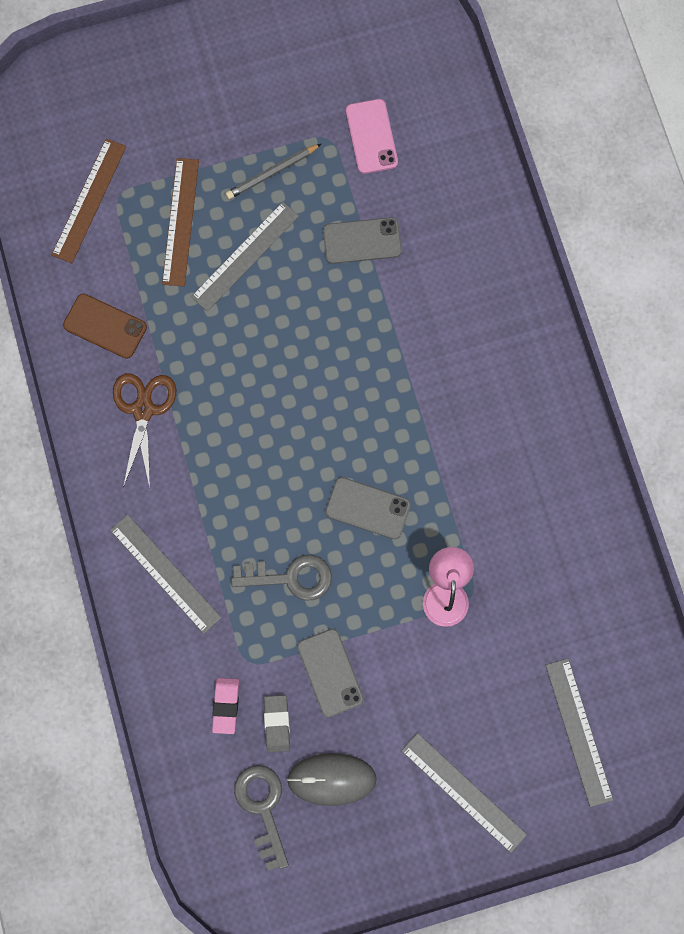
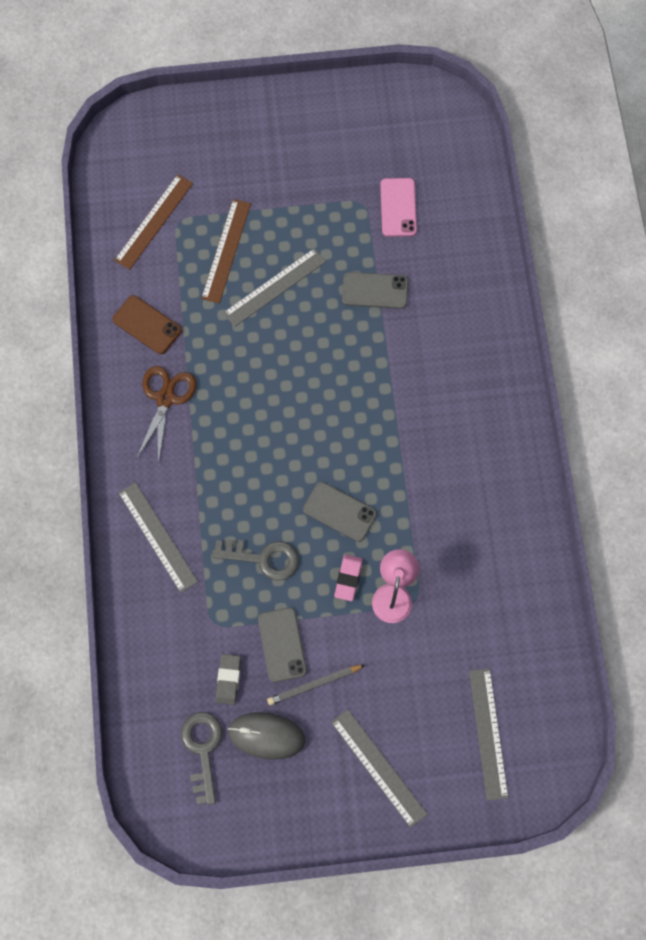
camera: 10 degrees right, 5 degrees down
(226, 705) = (188, 657): pink eraser -> pink eraser (348, 578)
(272, 173) = (309, 223): grey pencil -> grey pencil (314, 685)

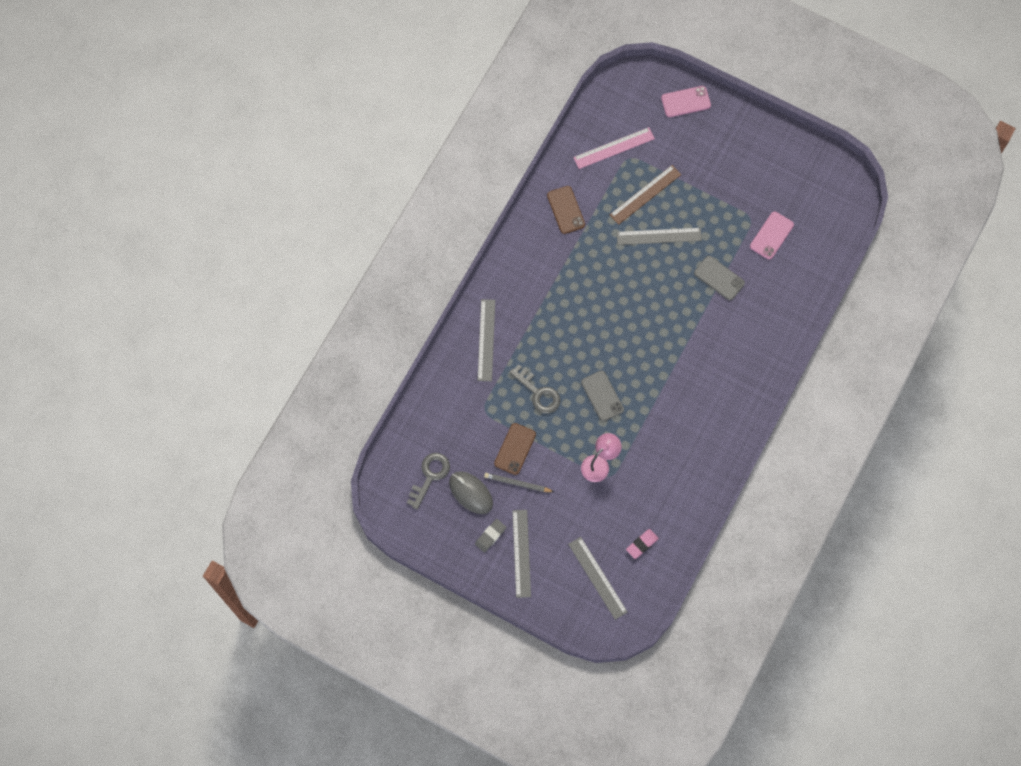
camera: 35 degrees right, 0 degrees up
(154, 221) = (614, 148): brown ruler -> pink ruler
(165, 398) = (546, 261): brown scissors -> none
(199, 122) = (686, 102): none -> pink phone
(228, 680) = (471, 448): grey eraser -> grey eraser (490, 536)
(282, 644) = (515, 449): grey phone -> brown phone
(348, 578) = (579, 437): pink eraser -> pink eraser (642, 544)
(488, 733) = (597, 578): grey ruler -> grey ruler turned 60 degrees counterclockwise

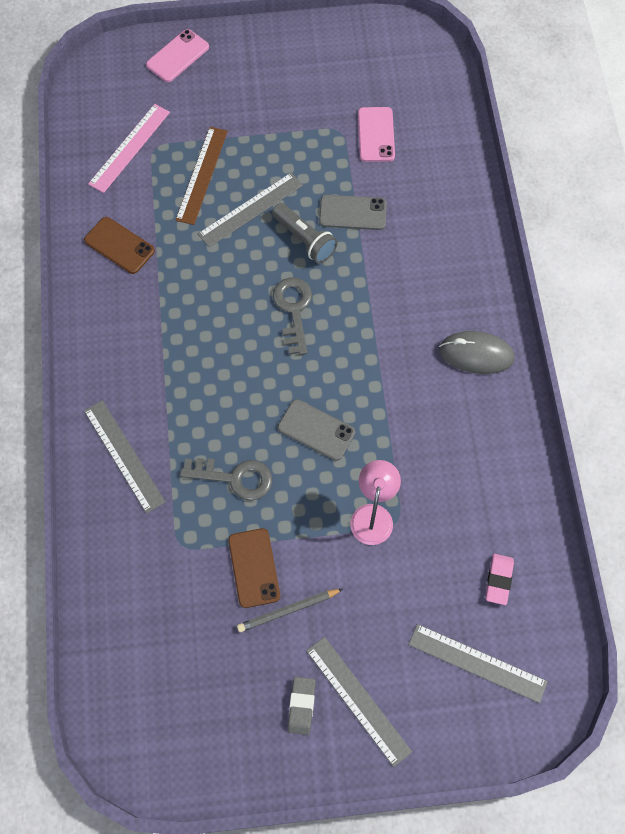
camera: 35 degrees left, 5 degrees down
(430, 476) = (166, 681): grey key -> grey key (293, 310)
(470, 493) = (236, 666): grey mouse -> grey mouse (476, 354)
(677, 276) = (304, 239): none -> grey flashlight

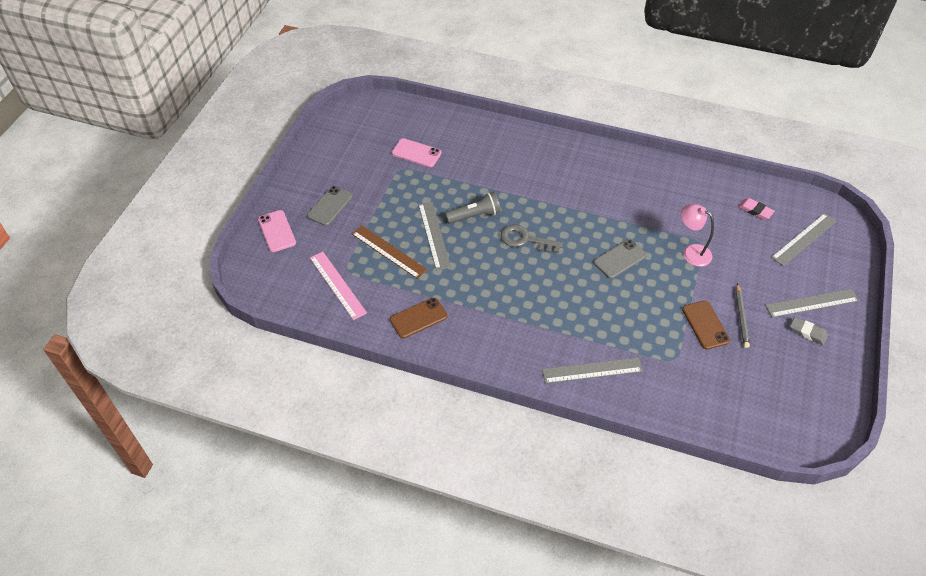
camera: 65 degrees left, 15 degrees down
(235, 478) = (636, 313): grey key -> none
(254, 568) = (705, 325): brown phone -> brown phone turned 60 degrees clockwise
(352, 213) = (469, 185): grey phone -> grey phone (330, 206)
(476, 354) = (603, 166): grey mouse -> none

